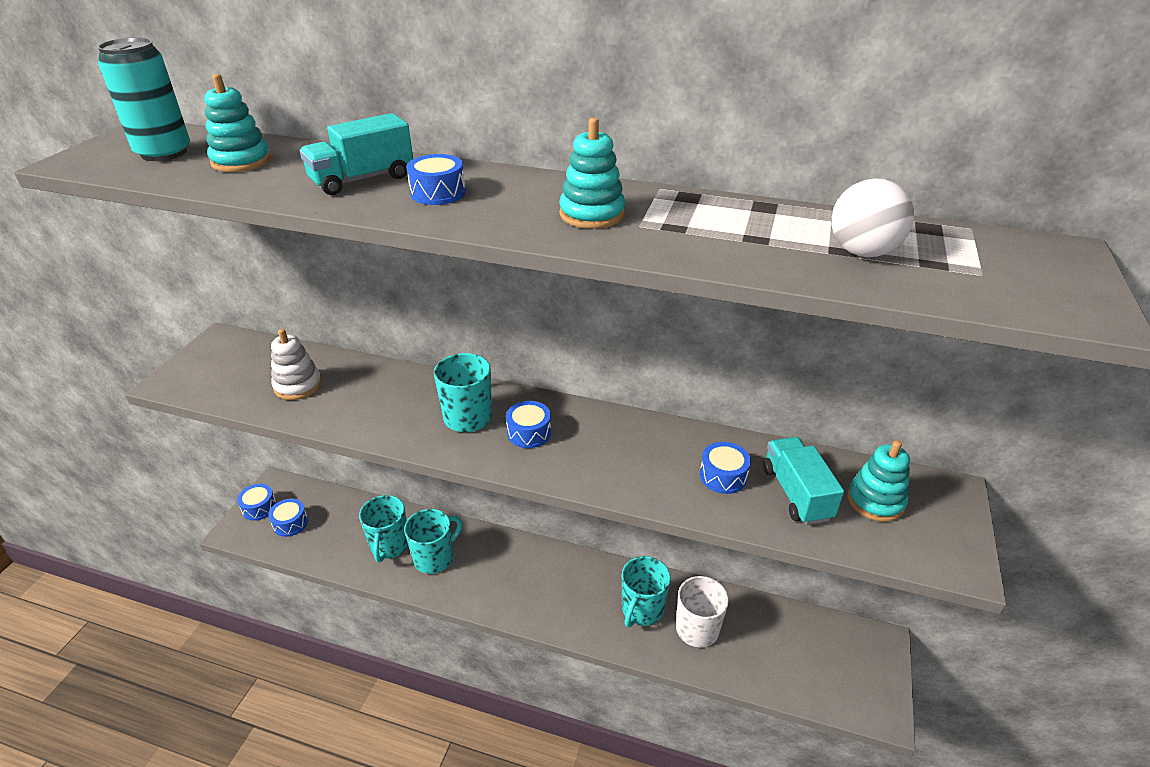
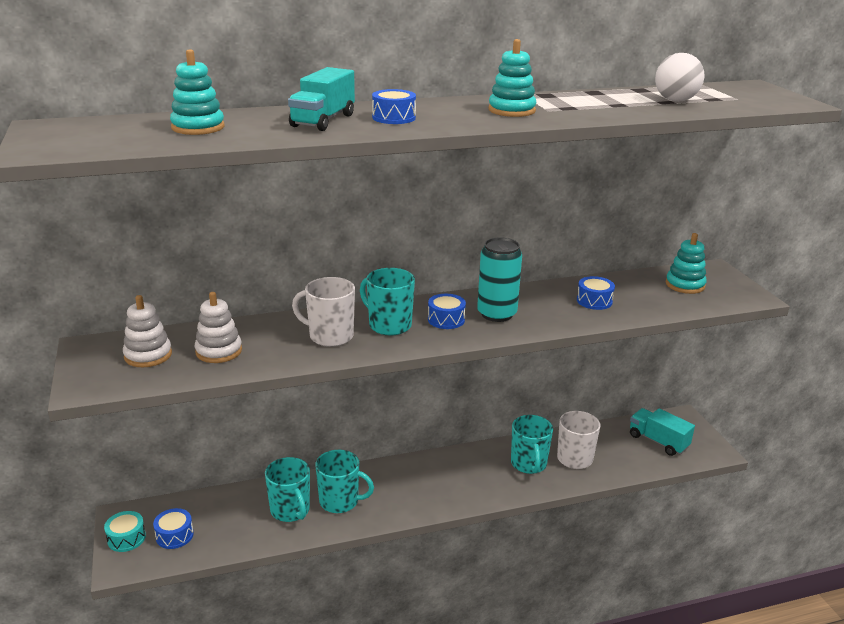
camera: 35 degrees left, 10 degrees down
(164, 153) = (112, 134): turquoise can -> turquoise can (496, 314)
(246, 367) = (148, 355): none -> white stacking toy
(259, 507) = (126, 538): blue drum -> turquoise drum
(401, 407) = (330, 336): none -> white mug
(434, 558) = (340, 501): turquoise mug -> turquoise mug turned 90 degrees clockwise
(796, 493) = (642, 295): turquoise truck -> turquoise truck (658, 441)

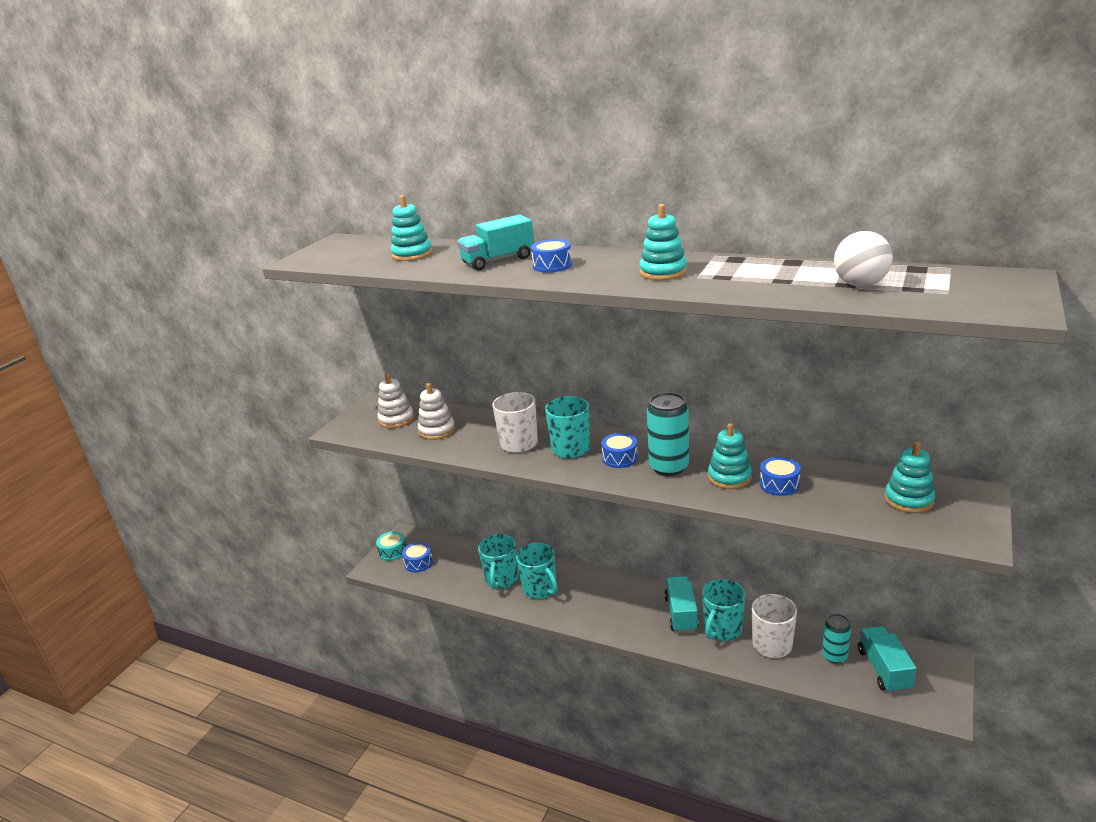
camera: 45 degrees right, 0 degrees up
(485, 466) = (681, 614): none -> turquoise truck
(553, 307) = (729, 477): none -> turquoise stacking toy
(621, 447) = (834, 656): none -> turquoise can

